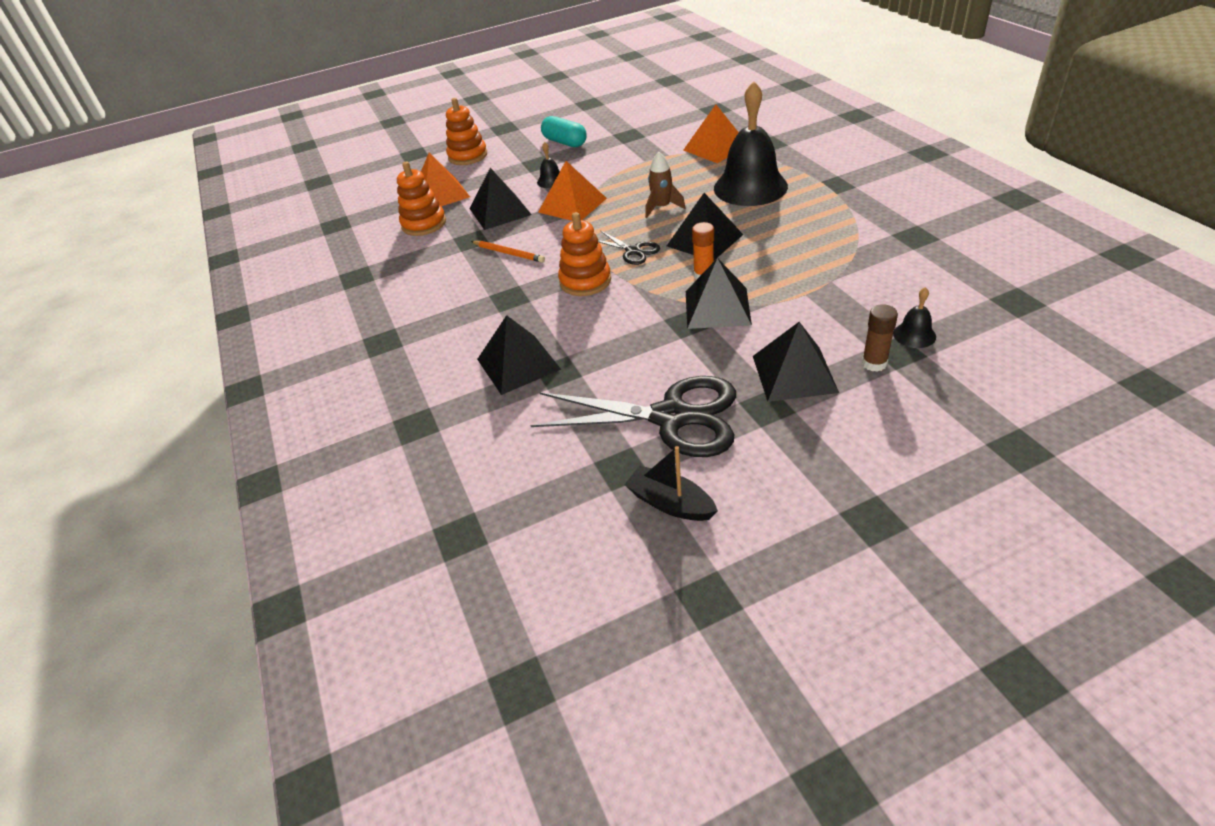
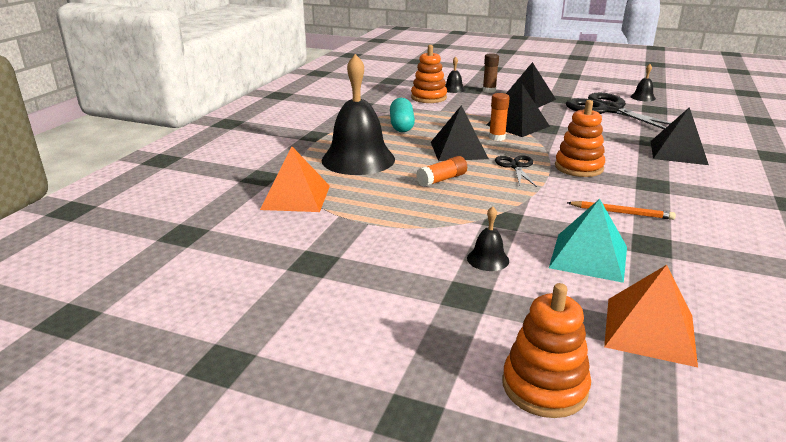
camera: 140 degrees left, 15 degrees down
(424, 224) = (702, 295): orange stacking toy -> orange stacking toy (428, 98)
(500, 211) = (588, 257): black pyramid -> turquoise pyramid
(508, 253) = (621, 213): orange pencil -> orange pencil turned 120 degrees clockwise
(565, 142) = (387, 305): turquoise capsule -> turquoise capsule (401, 125)
(572, 205) = (506, 221): orange pyramid -> none
(662, 207) = (442, 180): brown rocket -> orange glue stick
(670, 503) = (643, 97): black boat -> black bell

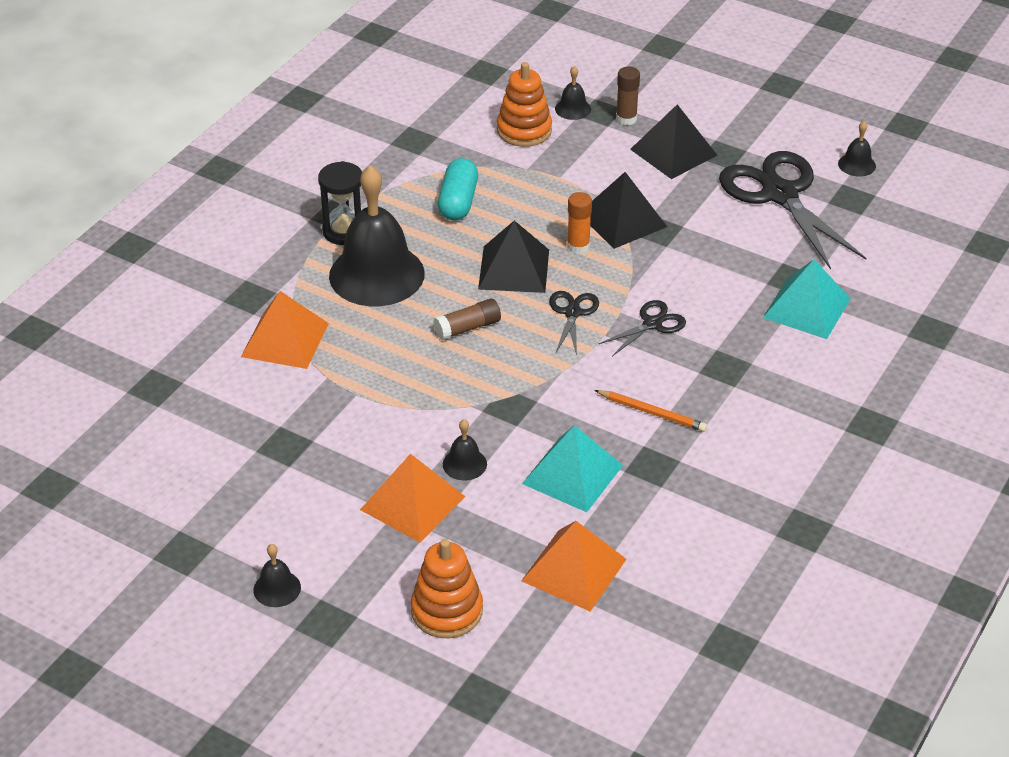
camera: 10 degrees right, 15 degrees up
(326, 142) = (344, 231): none -> black hourglass
(339, 388) = (277, 588): none -> black bell
(442, 180) = (467, 328): orange glue stick -> brown glue stick
(455, 292) = (412, 503): none -> orange pyramid
(578, 167) = (652, 324): orange stacking toy -> black scissors
(678, 152) = (806, 308): black pyramid -> turquoise pyramid

